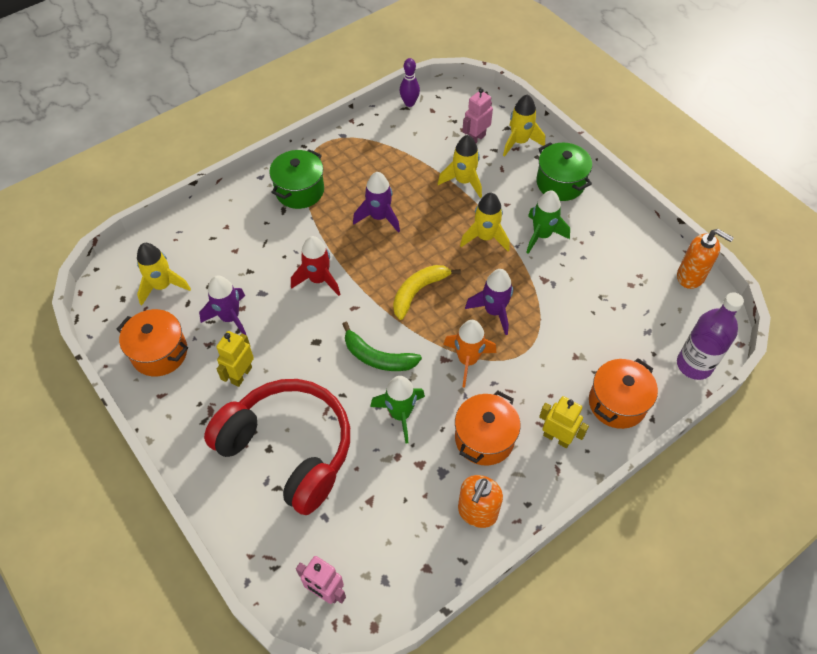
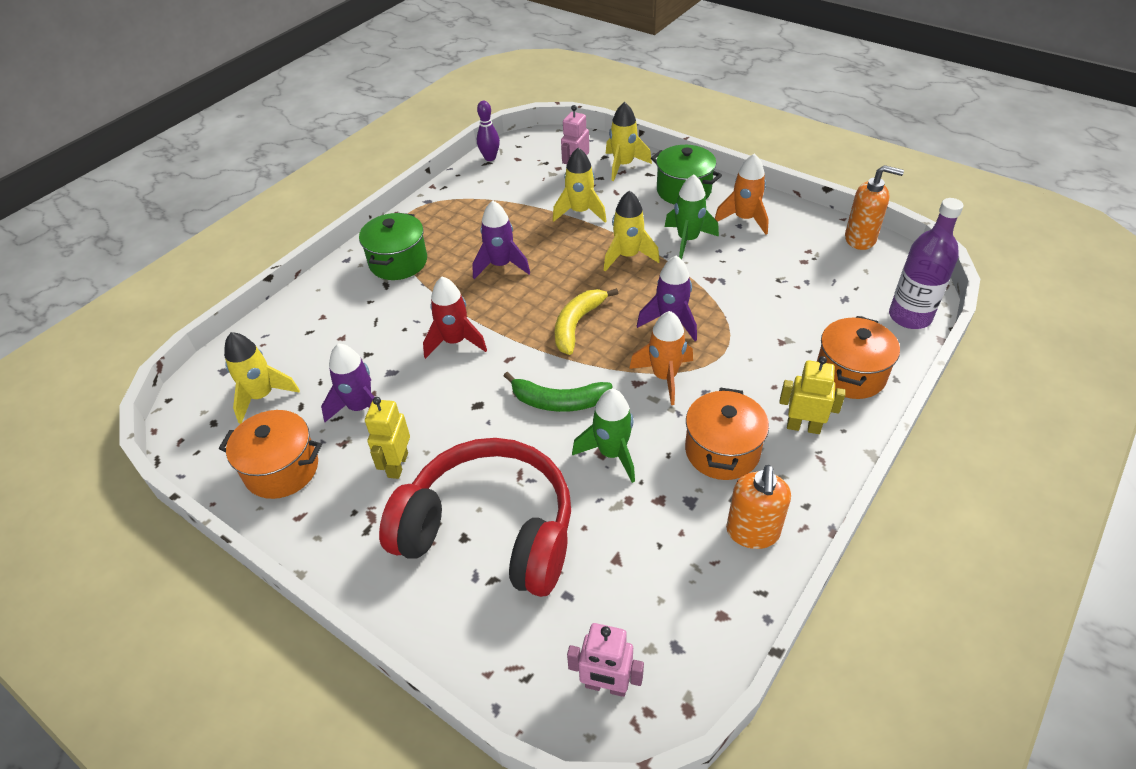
camera: 15 degrees left, 10 degrees down
(599, 227) = (744, 219): none -> orange rocket

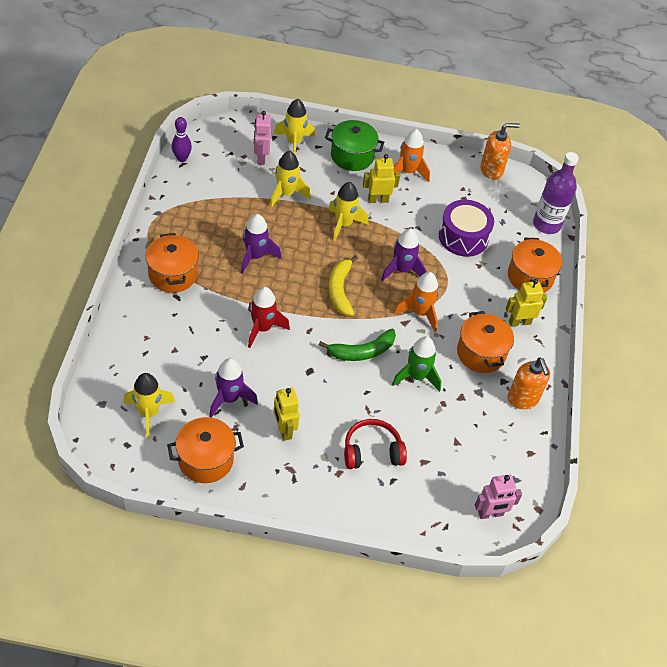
camera: 35 degrees left, 5 degrees up
(398, 262) = (173, 274): green pot -> orange pot
(490, 530) = (372, 451): red headphones -> red headphones, size x0.52
(687, 240) = (378, 200): green rocket -> yellow robot
(777, 304) = (463, 237): none -> purple drum

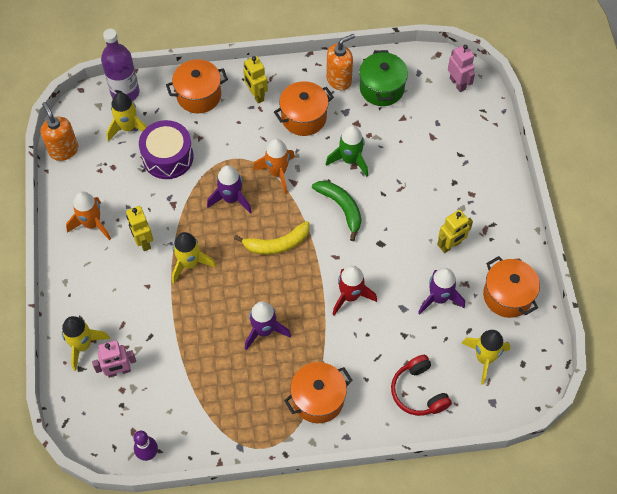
camera: 100 degrees left, 10 degrees up
(286, 194) = (166, 329): yellow rocket -> yellow rocket (128, 128)
(352, 156) = (86, 282): green pot -> green pot (381, 88)
(372, 451) = (440, 175): red headphones -> red headphones (418, 392)

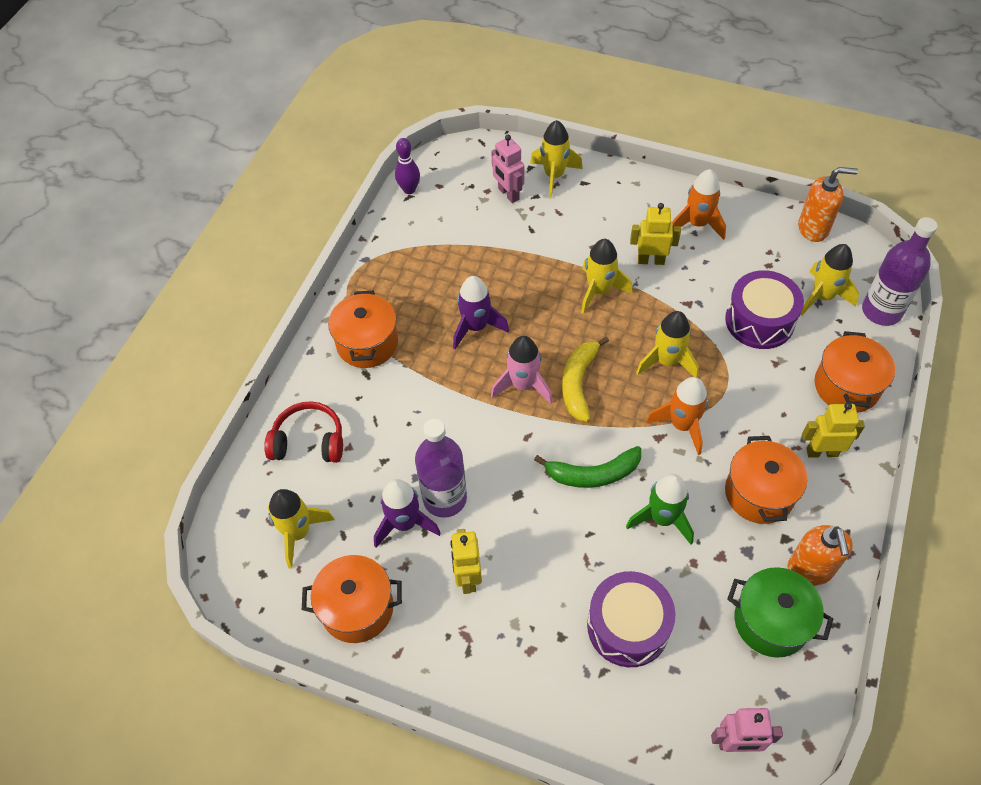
camera: 120 degrees right, 5 degrees down
(119, 371) = (508, 194): pink robot -> pink robot turned 45 degrees counterclockwise
(231, 199) = (667, 361): purple rocket -> yellow rocket
(297, 277) = (523, 385): none -> pink rocket
(350, 296) = (466, 428): red rocket -> none
(408, 283) = (445, 498): none -> purple bottle
(427, 152) = (628, 626): none -> purple drum

